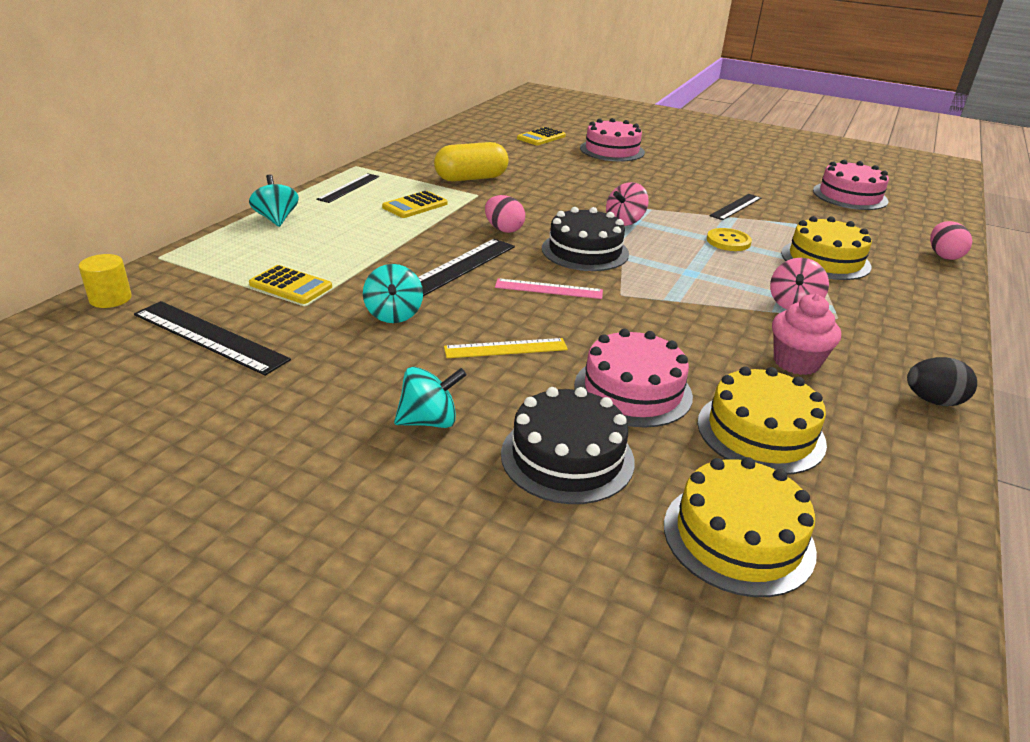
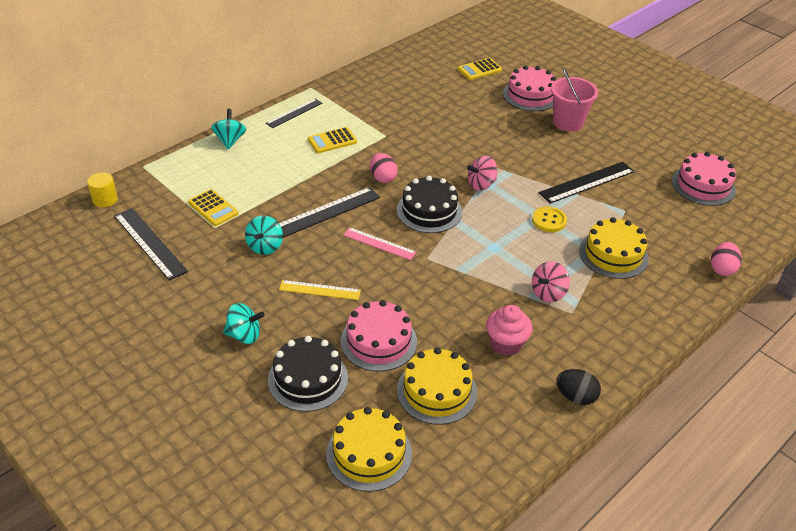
camera: 20 degrees right, 10 degrees up
(471, 178) = (391, 115): yellow capsule -> none
(670, 165) = (568, 122): none -> pink bucket
(736, 207) = (587, 182): black ruler -> black ruler, size x1.53

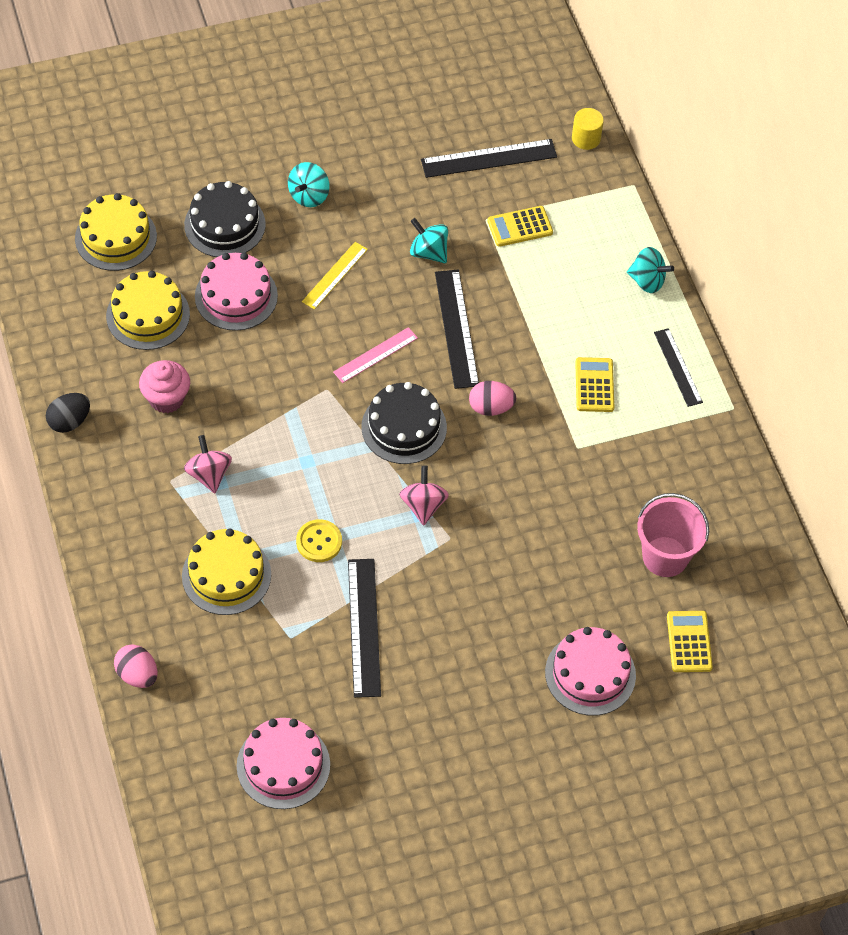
camera: 115 degrees right, 15 degrees up
(568, 122) = (500, 683): pink bucket -> pink bucket (665, 556)

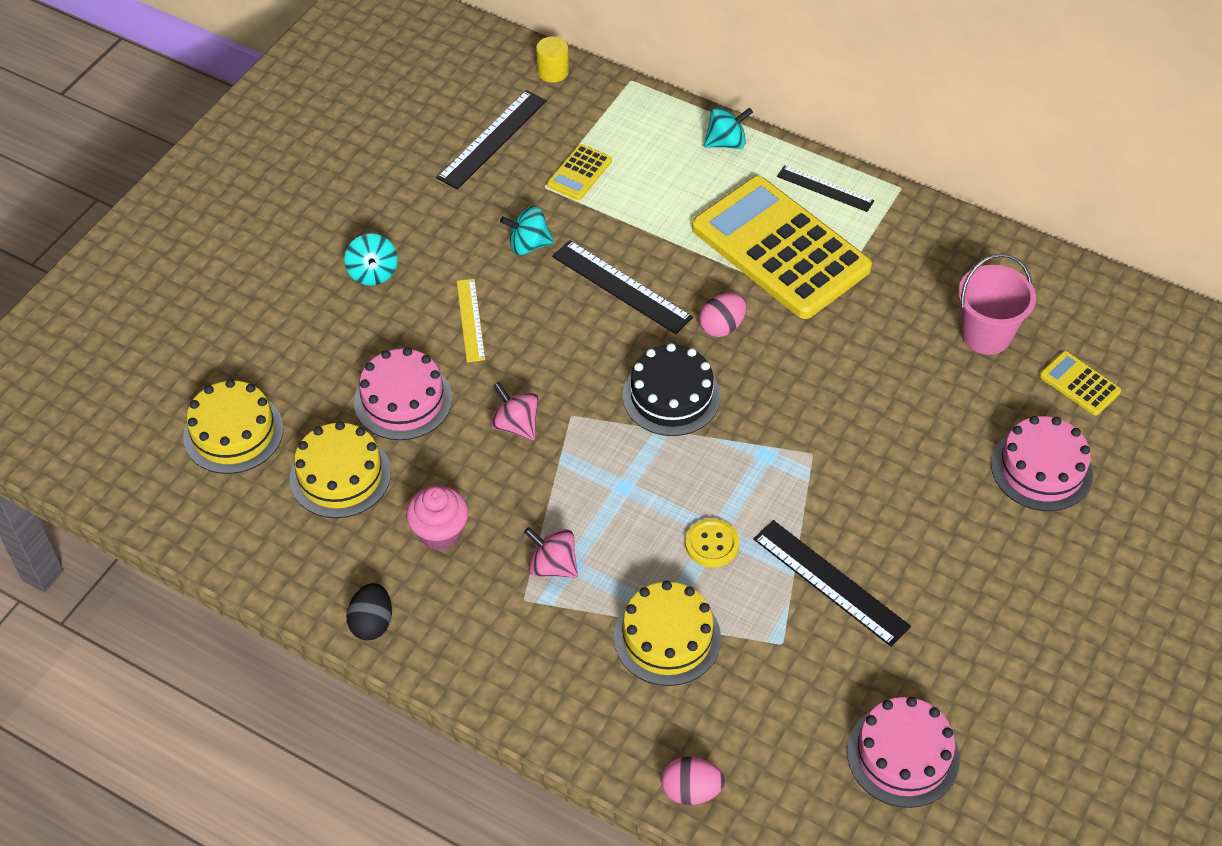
camera: 40 degrees left, 5 degrees down
(225, 225) = (324, 349): black cake -> none
(375, 355) = (580, 357): pink ruler -> none
(423, 505) = (760, 445): pink spinning top -> pink spinning top (516, 425)
(594, 385) = (780, 249): yellow calculator -> yellow calculator, size x2.43

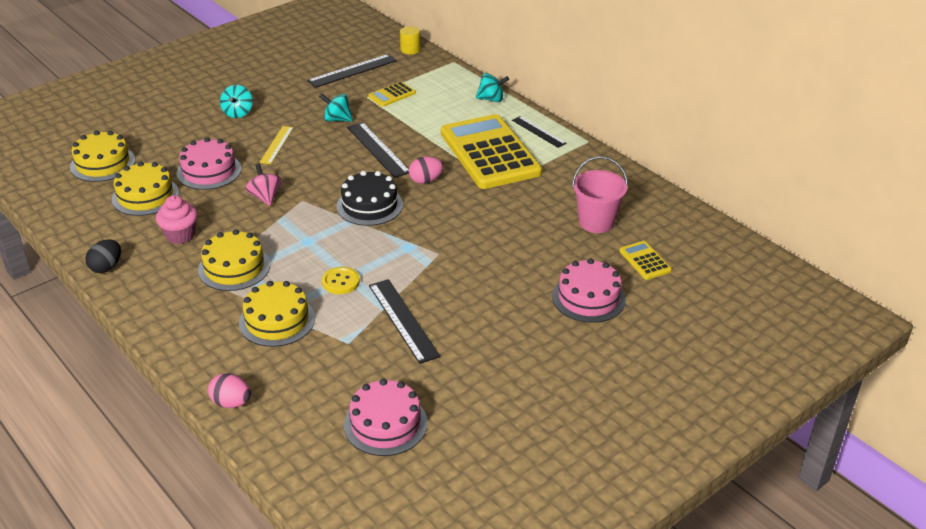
camera: 20 degrees right, 15 degrees down
(552, 566) = (234, 267): pink spinning top -> yellow cake

